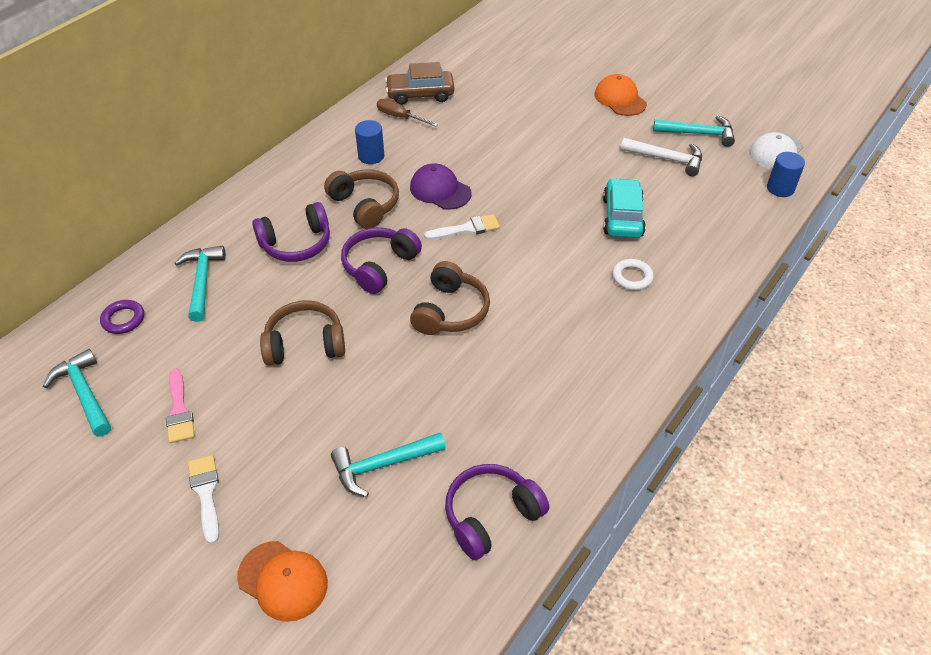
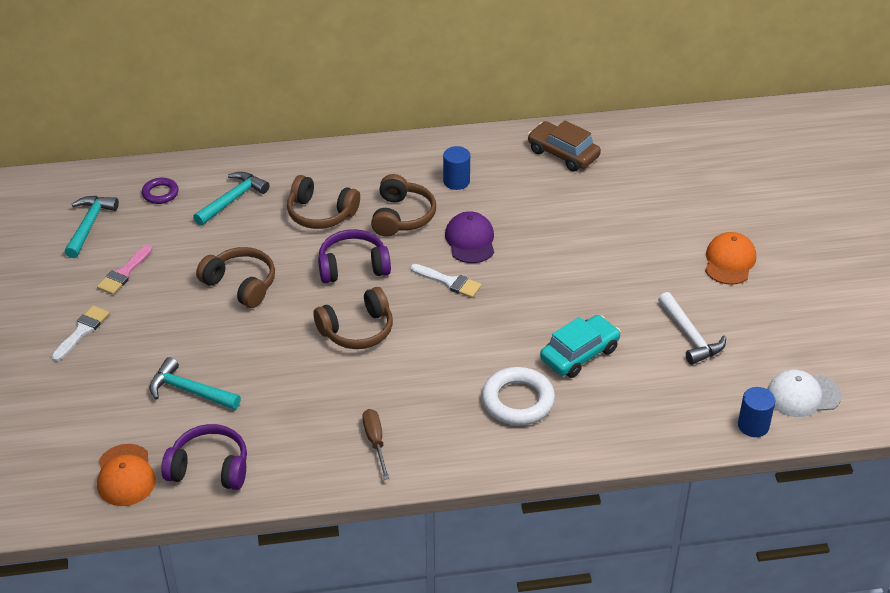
camera: 45 degrees right, 5 degrees down
(283, 580) = (62, 408): orange cap -> orange cap (125, 475)
(296, 244) = (321, 213): purple headphones -> brown headphones
(400, 117) = (521, 163): brown screwdriver -> brown screwdriver (375, 442)
(632, 277) = (518, 401): white ring -> white ring, size x1.74
(698, 134) = (753, 334): turquoise hammer -> none

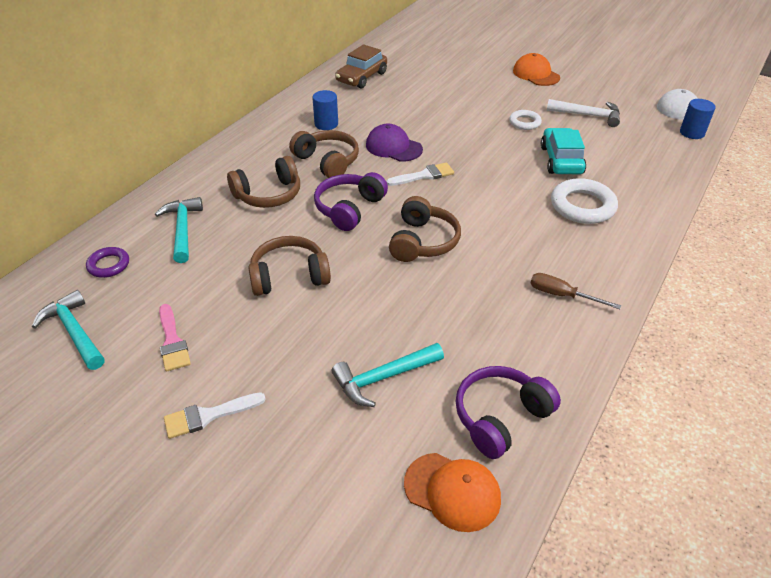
camera: 50 degrees left, 0 degrees up
(82, 331) = (208, 416): white brush -> white brush turned 90 degrees counterclockwise
(563, 154) = (361, 77): brown car -> brown car turned 45 degrees counterclockwise
(618, 299) = (524, 122): none -> white ring

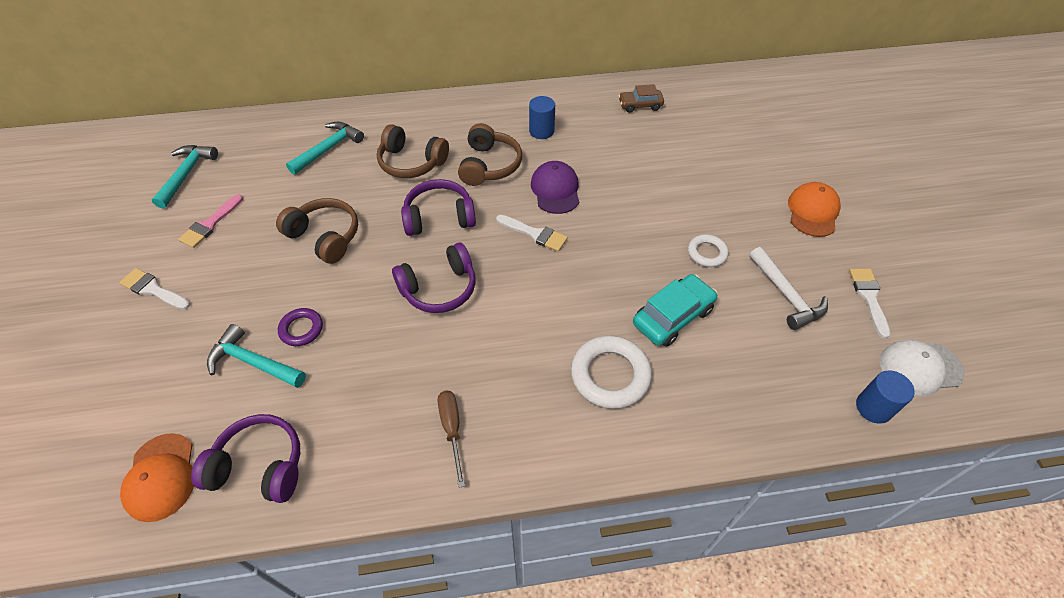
camera: 50 degrees right, 10 degrees up
(109, 265) = (261, 143): purple ring -> purple ring (301, 329)
(361, 77) = (640, 105): brown car -> brown car, size x0.65
(423, 241) = (439, 288): brown headphones -> purple headphones
(618, 93) = (869, 297): none -> white brush

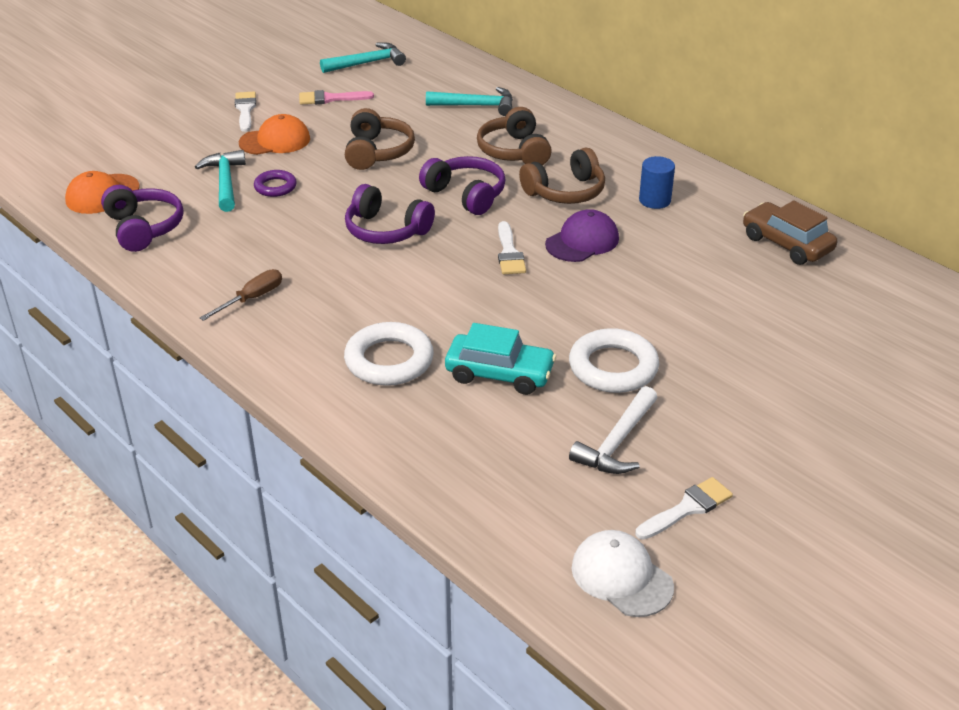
camera: 55 degrees right, 15 degrees down
(640, 105) = (786, 244): brown car -> brown car, size x1.54
(707, 253) = (613, 367): white ring -> white ring, size x1.74
(813, 212) = (778, 425): orange cap -> orange cap (275, 141)
(873, 407) = (525, 551): blue cylinder -> none

